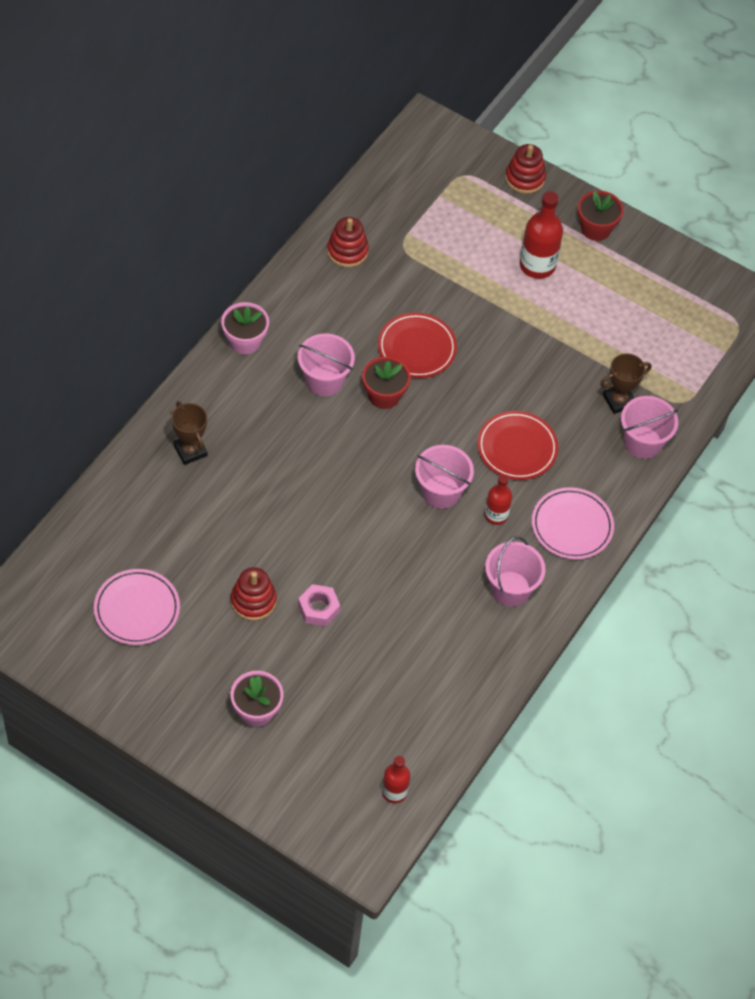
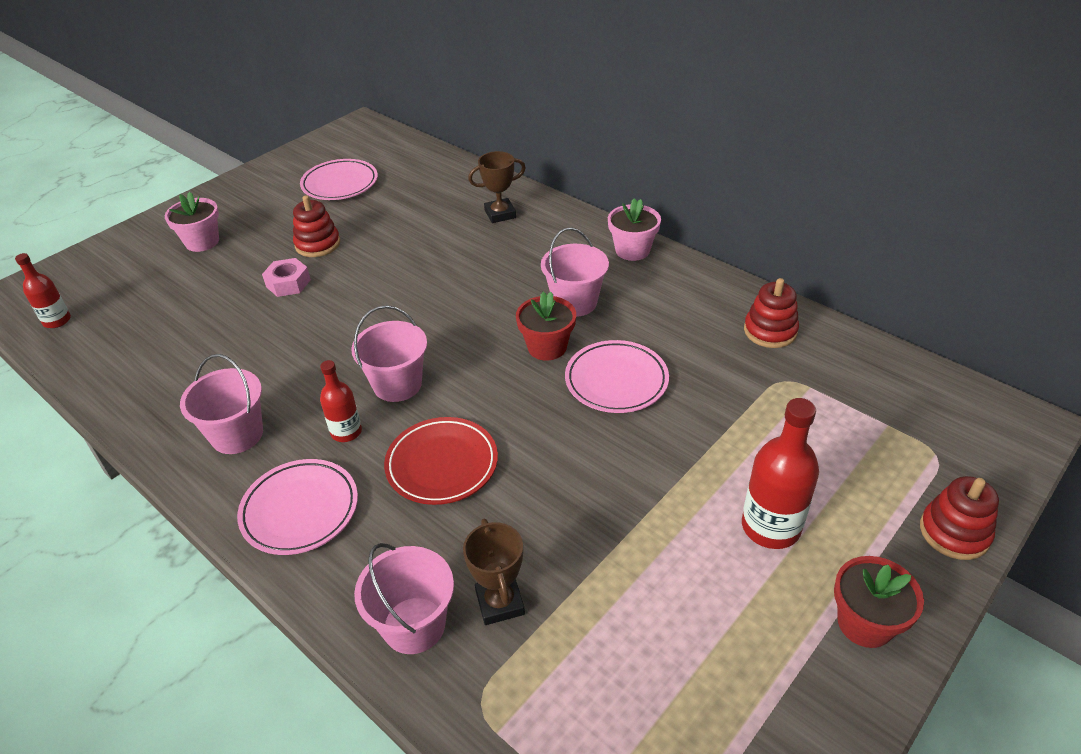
camera: 105 degrees right, 15 degrees down
(417, 348) = (616, 380): red plate -> pink plate

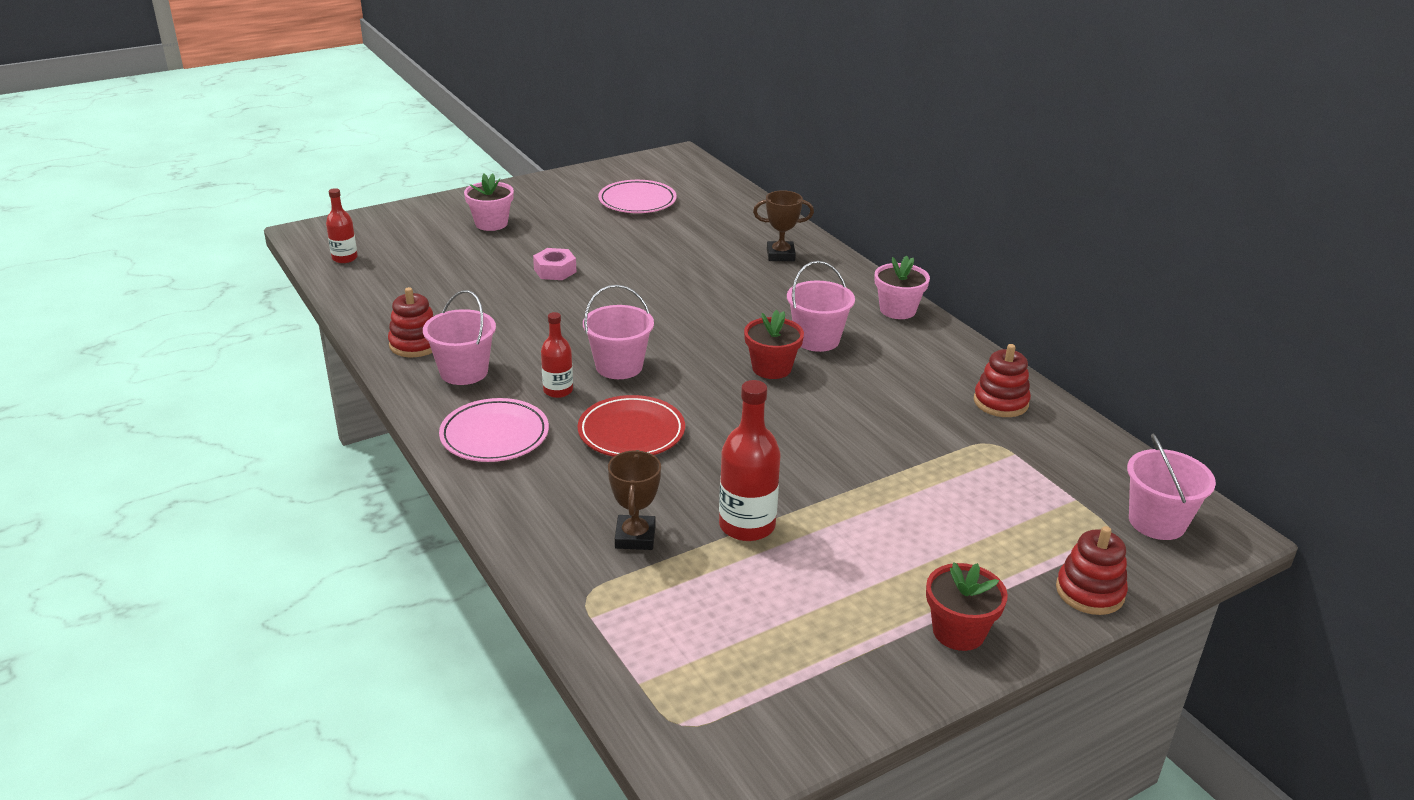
camera: 15 degrees right, 10 degrees down
(317, 244) = (595, 246): red stacking toy -> red stacking toy (415, 344)
(414, 625) = (555, 533): pink bucket -> pink bucket (1157, 522)
(616, 380) = (824, 407): pink plate -> none
(770, 527) = (910, 545): red bottle -> red bottle (747, 525)

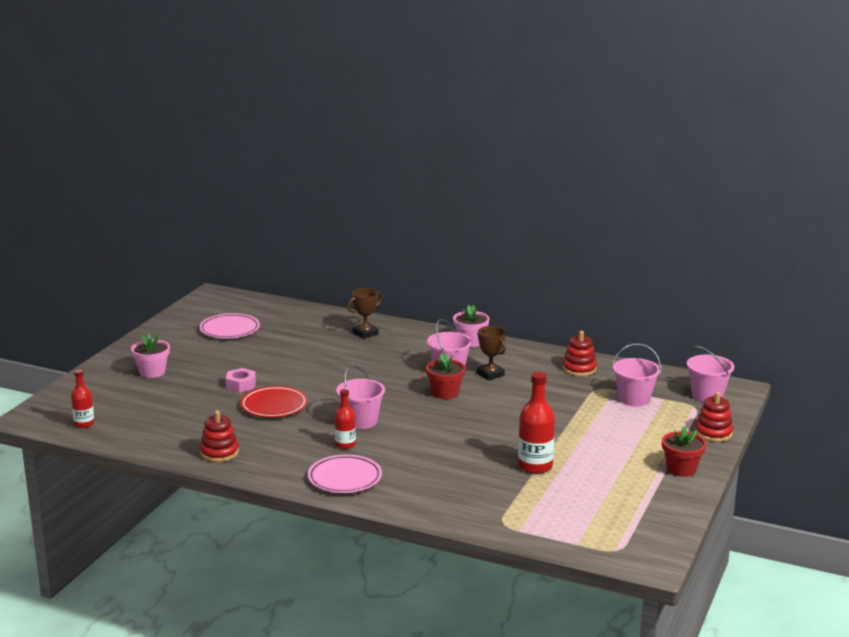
camera: 35 degrees left, 10 degrees down
(464, 372) = (274, 456): pink bucket -> pink bucket (634, 399)
(631, 432) = (417, 449): red plate -> red plate (274, 406)
(635, 537) = (489, 492): brown trophy -> brown trophy (490, 374)

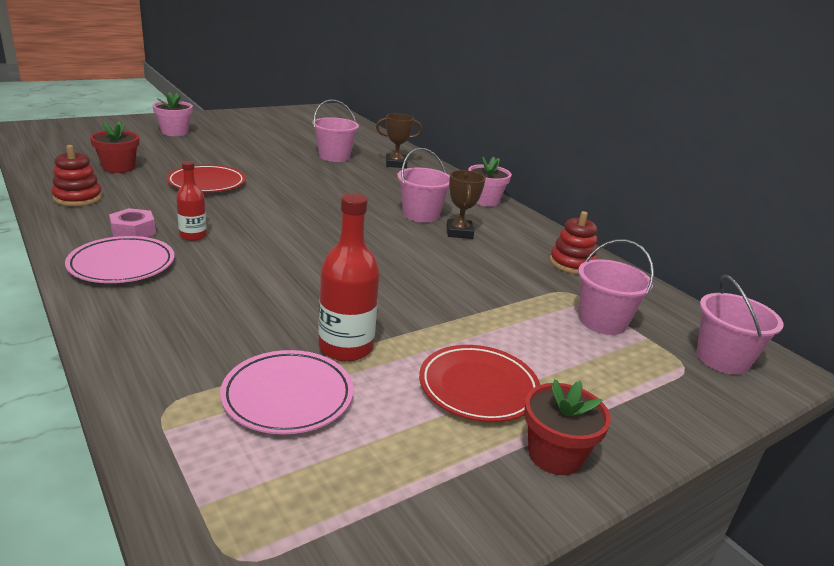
camera: 30 degrees right, 5 degrees up
(84, 424) = (45, 143): red bottle -> none
(229, 329) = (292, 128): pink plate -> pink plate (288, 396)
(241, 385) = (216, 161): pink nut -> pink nut (133, 231)
(361, 421) = (252, 222): pink bucket -> pink bucket (334, 156)
(445, 393) = (382, 231): red flower pot -> red flower pot (118, 168)
(618, 457) = (478, 388): none -> red plate
(713, 433) = (677, 419): red stacking toy -> none

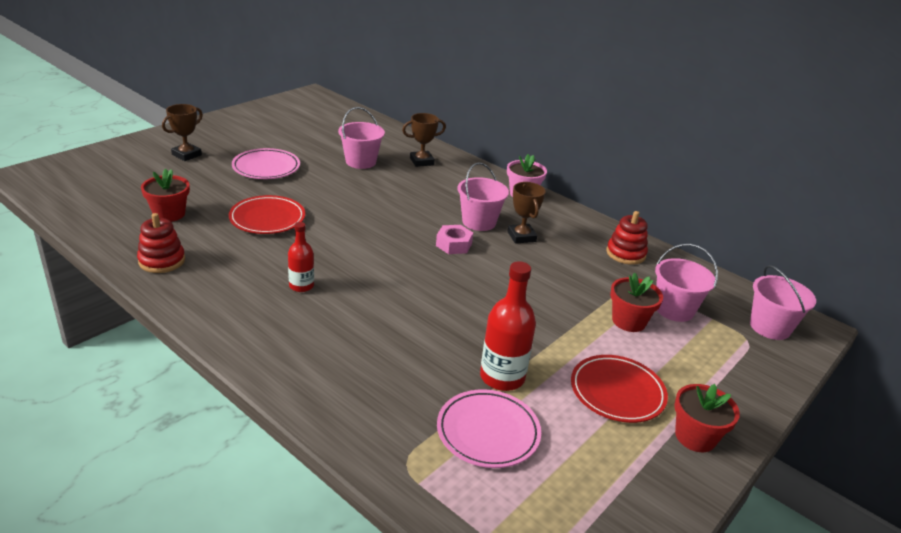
camera: 15 degrees left, 5 degrees up
(122, 265) = (264, 332): pink plate -> pink plate (266, 167)
(133, 231) = (245, 292): pink nut -> pink nut (454, 244)
(175, 132) = (186, 155): pink flower pot -> brown trophy
(537, 323) = (628, 321): none -> red flower pot

